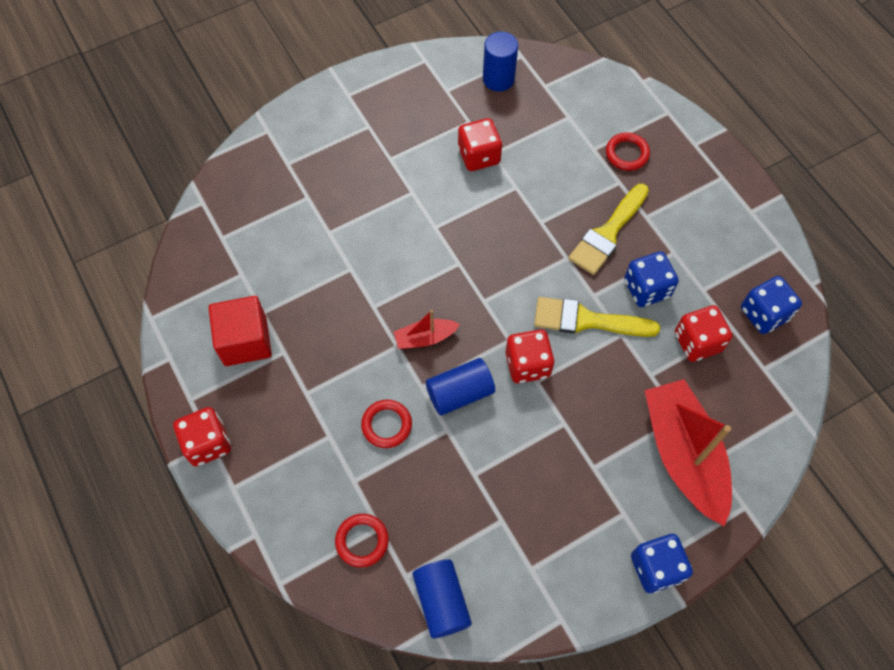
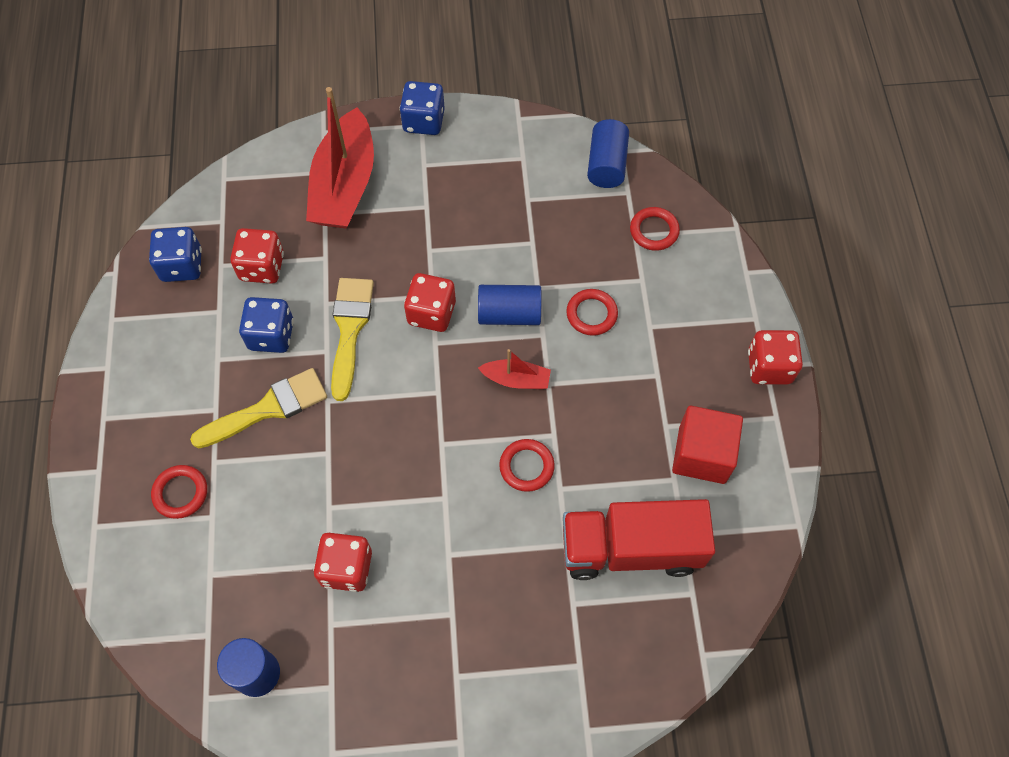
camera: 155 degrees left, 0 degrees up
(278, 249) = (631, 548): none -> red truck
(384, 274) = (526, 466): none -> red ring
(586, 320) = (349, 330): yellow brush -> yellow brush turned 120 degrees counterclockwise

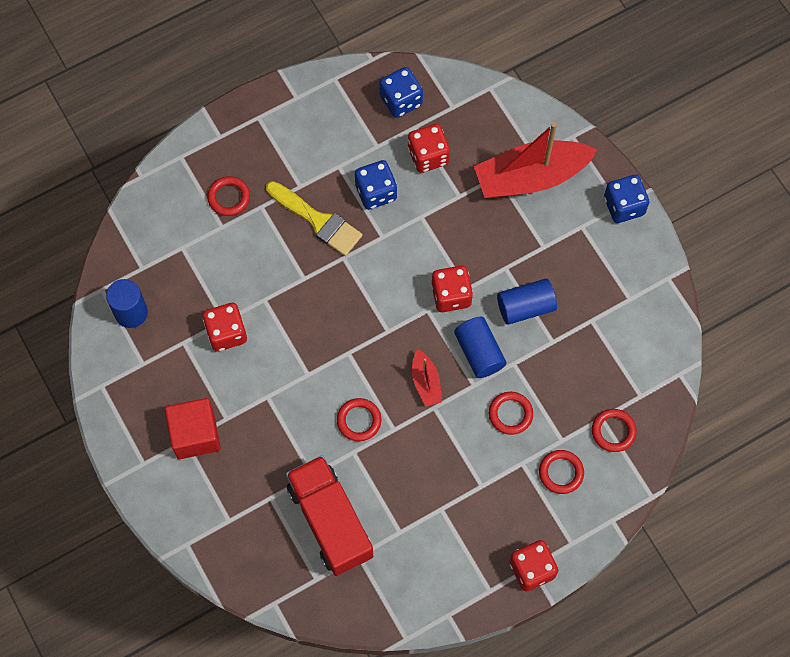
camera: 65 degrees right, 5 degrees up
(349, 330) = (407, 244): yellow brush -> none
(606, 165) = (659, 367): blue cylinder -> blue cylinder (525, 307)
(676, 295) = (561, 473): none -> red ring
(702, 454) = (430, 545): red cube -> red cube (195, 435)

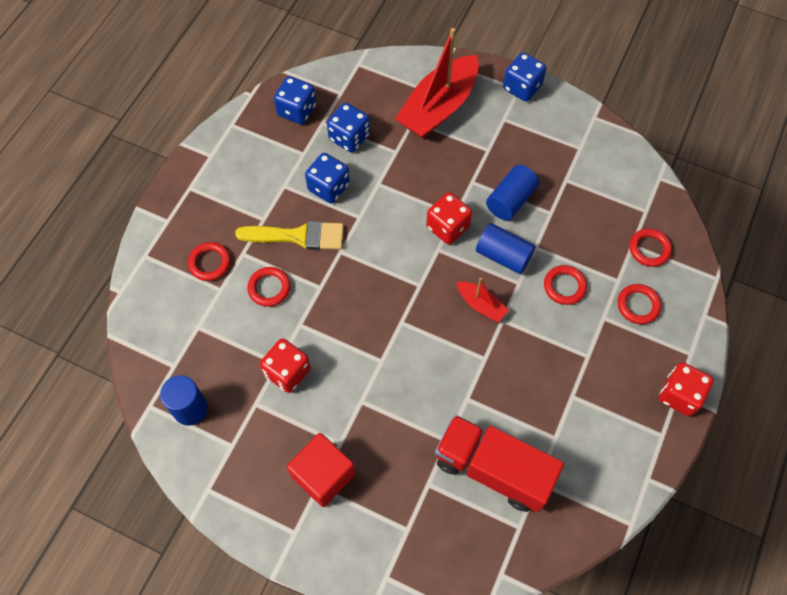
camera: 35 degrees left, 5 degrees down
(359, 420) = (452, 370): red ring -> red ring (269, 288)
(428, 156) = (349, 137): red dice -> blue dice

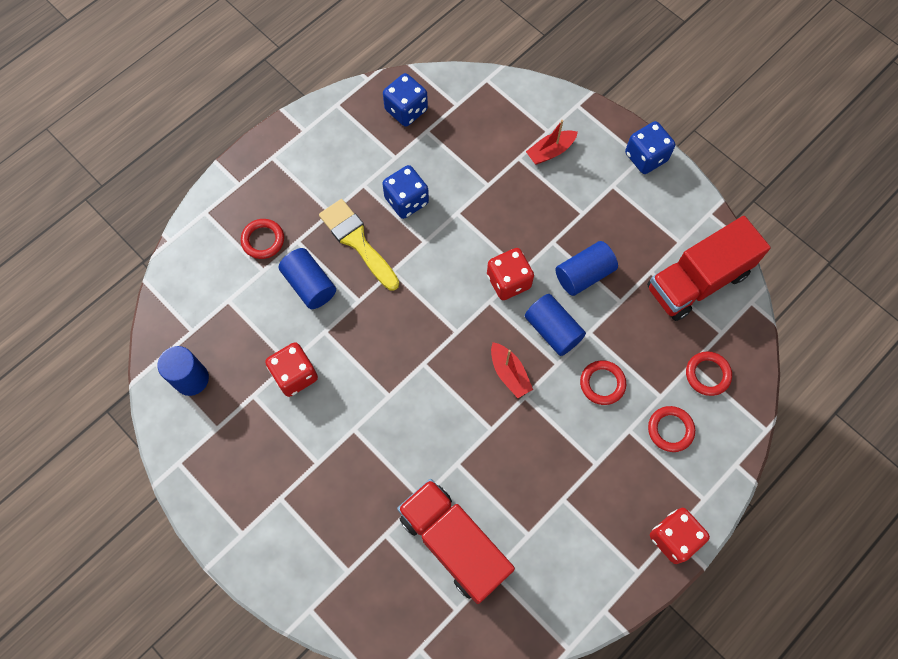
camera: 20 degrees right, 5 degrees up
(269, 288) = (309, 285): red ring -> blue cylinder
(298, 236) = (357, 241): yellow brush -> yellow brush turned 150 degrees counterclockwise
(323, 475) = (289, 489): red cube -> none
(349, 137) = (447, 155): blue dice -> none
(439, 107) = (550, 151): red boat -> red boat, size x0.47
(608, 175) = (697, 281): none -> red truck

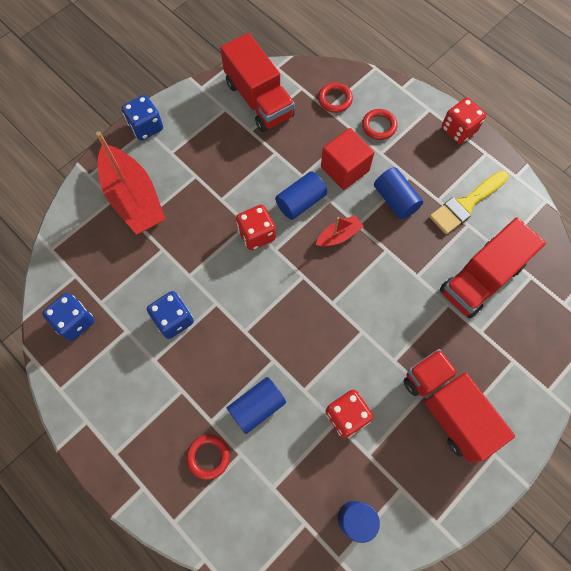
camera: 90 degrees left, 0 degrees up
(297, 485) = (447, 408): none -> red truck
(357, 241) = (213, 364): yellow brush -> yellow brush (466, 204)
(550, 151) = (133, 198): red boat -> red boat, size x2.13
(584, 275) = (252, 177): blue cylinder -> blue cylinder (395, 200)
(602, 383) = (345, 169): red ring -> red cube

